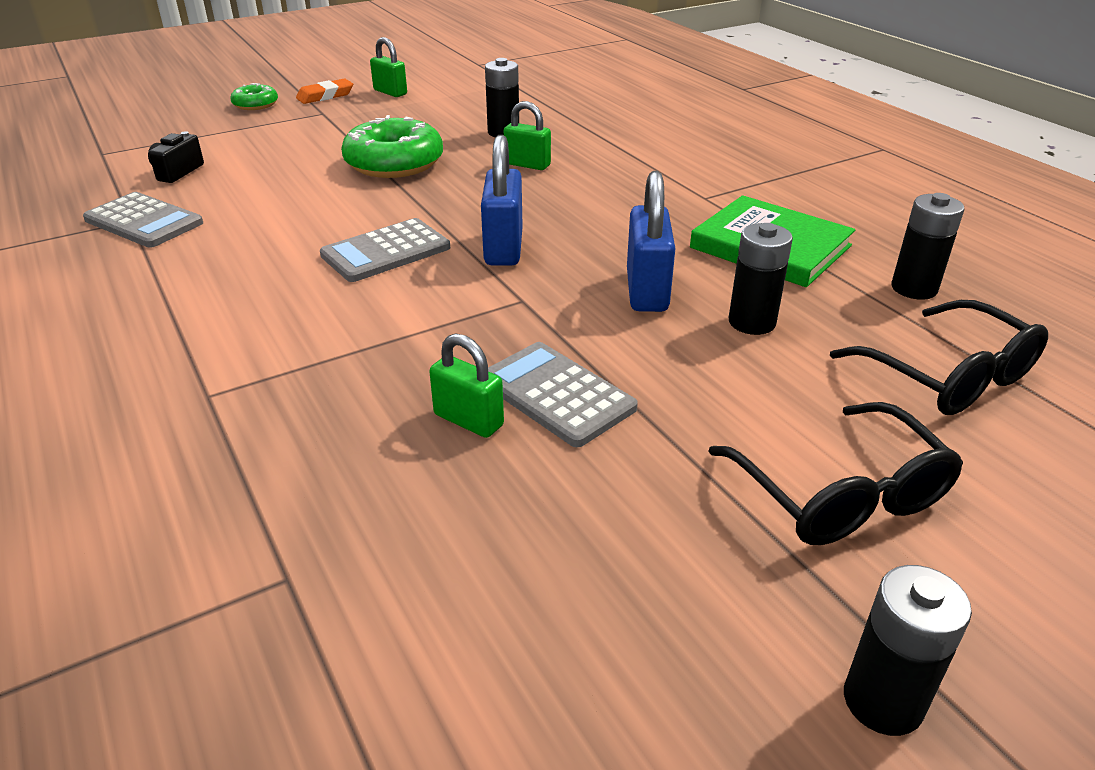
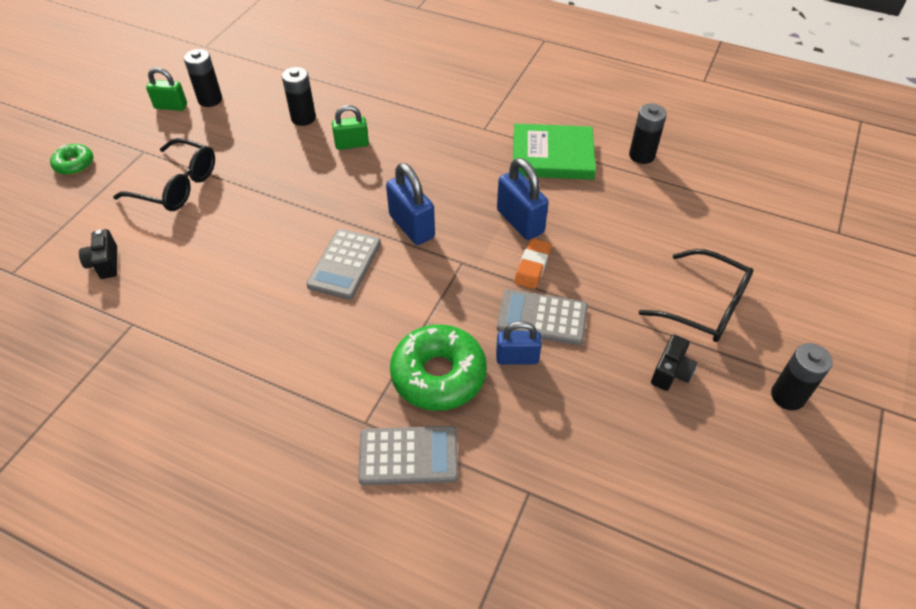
camera: 35 degrees left, 15 degrees up
(144, 221) = (144, 320): grey calculator -> grey calculator (408, 456)
(325, 96) = (122, 131): orange eraser -> orange eraser (532, 266)
(394, 163) = (260, 182): green donut -> green donut (438, 375)
(468, 420) = (517, 358): green padlock -> blue padlock
(683, 549) = (671, 372): none -> black camera
(752, 322) = (589, 218): black battery -> black battery (210, 99)
(948, 376) = (696, 210): black glasses -> black glasses (176, 185)

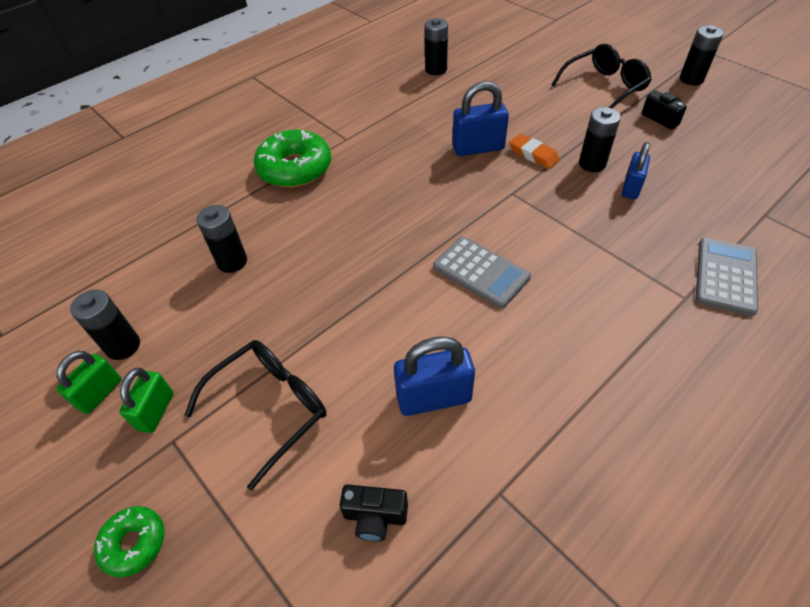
camera: 65 degrees left, 0 degrees up
(352, 144) = (305, 231): green padlock -> green padlock (156, 411)
(411, 226) = (451, 214): blue padlock -> blue padlock (434, 398)
(438, 375) = (639, 237): green donut -> green donut (295, 168)
(542, 318) = (592, 164): grey calculator -> black battery
(552, 155) = (407, 111): green book -> none

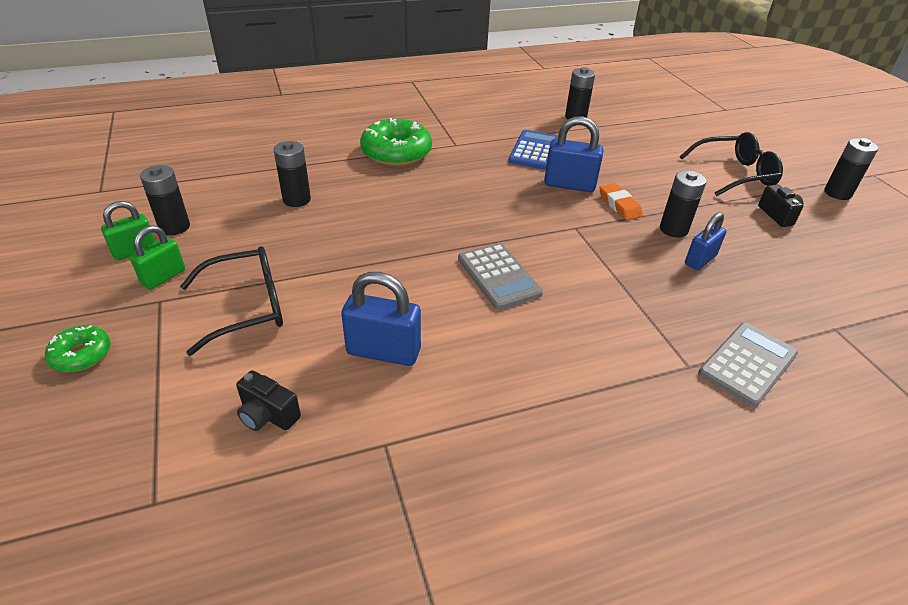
camera: 20 degrees right, 10 degrees down
(423, 120) = (534, 151): none -> blue calculator

